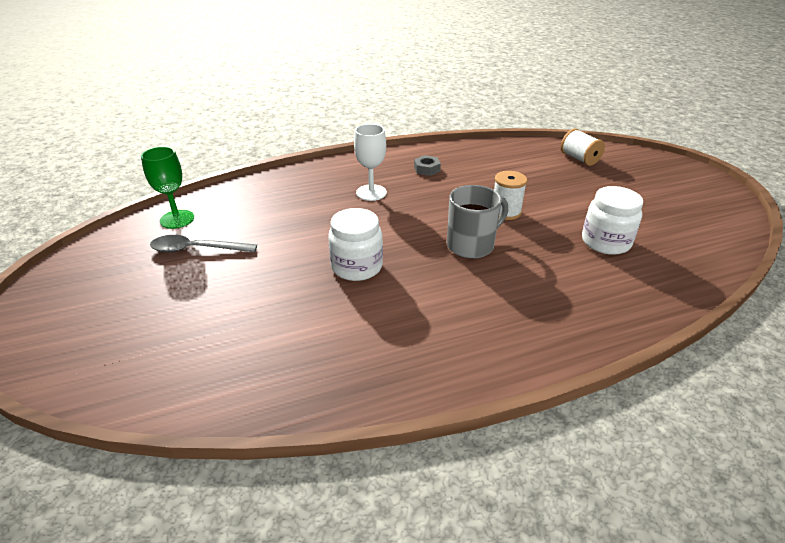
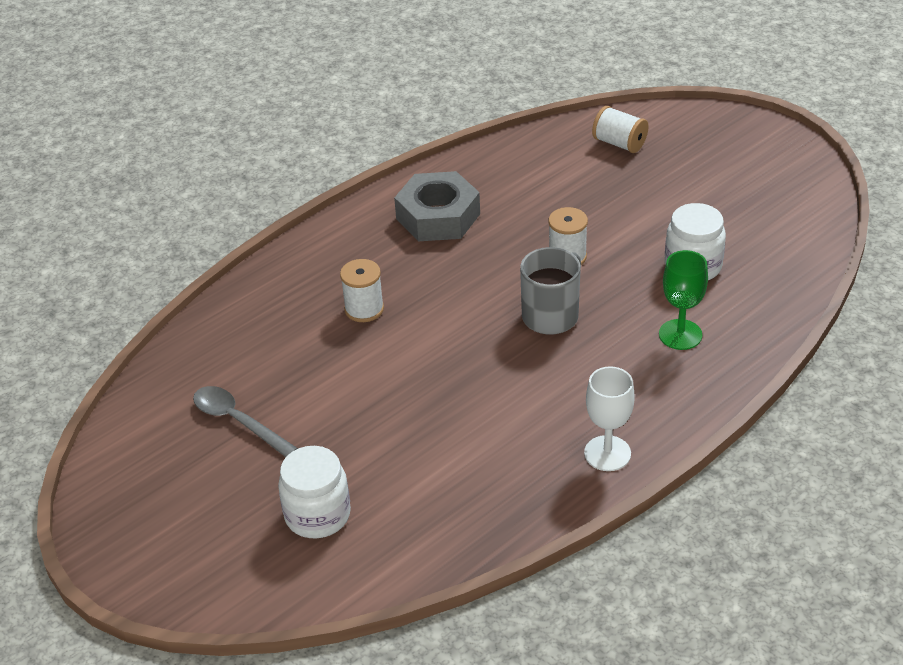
camera: 20 degrees left, 5 degrees up
(177, 219) = (174, 389): green goblet -> green goblet (680, 334)
(196, 249) = (238, 421): grey spoon -> grey spoon turned 60 degrees clockwise
(338, 207) = (364, 309): none -> white spool
(357, 267) = (441, 383): white jar -> white jar (317, 515)
(371, 193) = (391, 275): white goblet -> white goblet (607, 453)
(427, 169) = (438, 216): grey nut -> grey nut, size x2.24

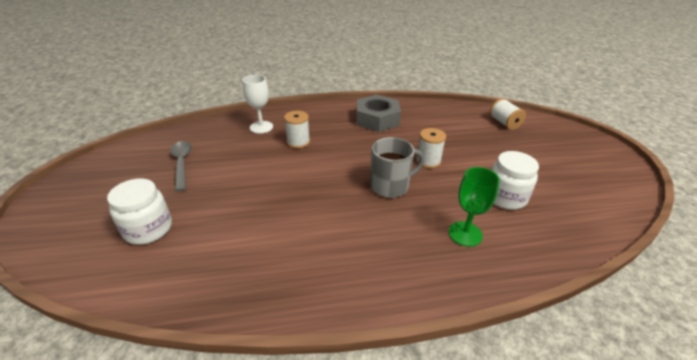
camera: 30 degrees right, 5 degrees down
(607, 453) = (345, 288): white goblet -> white goblet (261, 127)

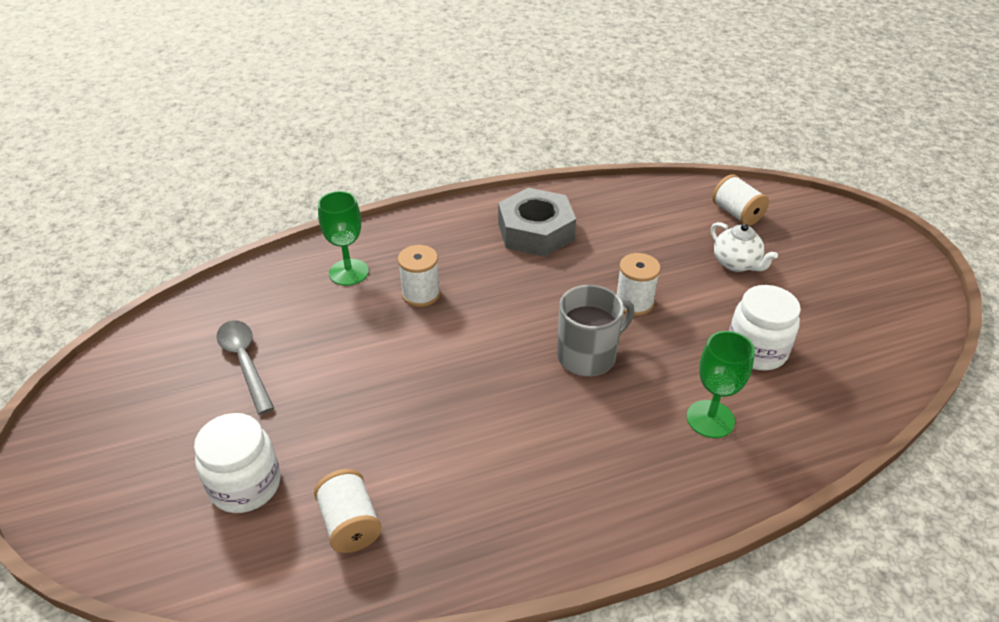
camera: 10 degrees left, 5 degrees up
(201, 262) = (350, 524): none -> white spool
(261, 127) = (349, 272): white goblet -> green goblet
(499, 148) = (736, 264): none -> white teapot

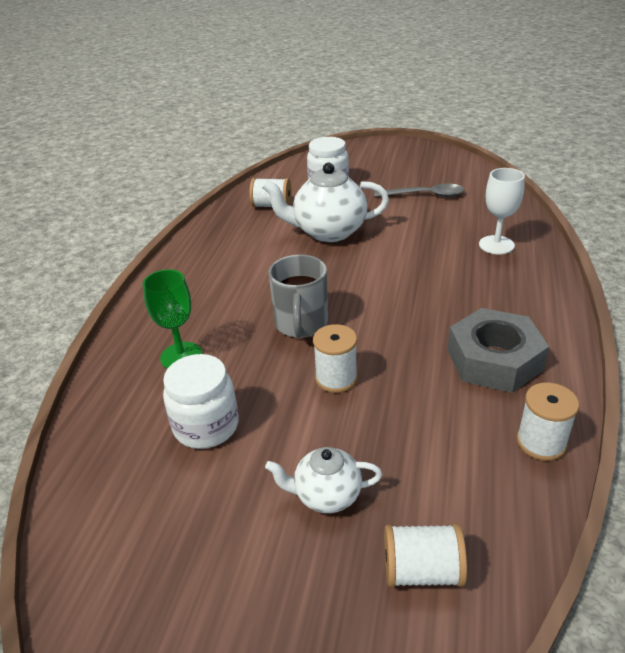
camera: 125 degrees right, 5 degrees down
(349, 272) = (496, 245): green goblet -> white goblet
(395, 417) = (328, 232): none -> white teapot
(421, 294) = (443, 269): white spool -> white spool (541, 442)

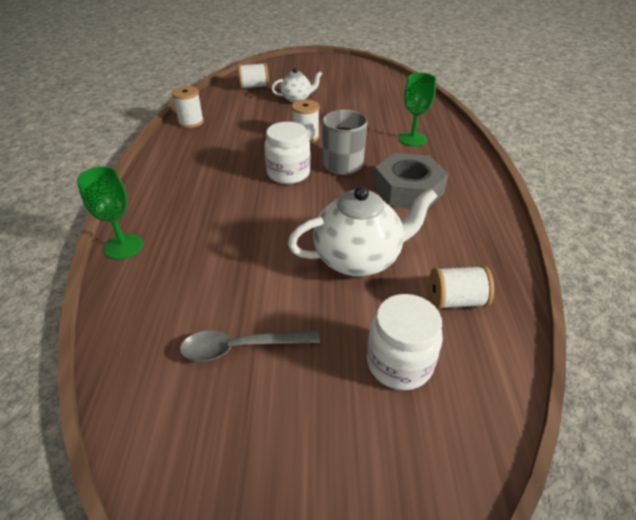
camera: 165 degrees right, 5 degrees up
(206, 426) = (369, 113): white jar -> white jar (288, 173)
(494, 360) = (204, 154): grey nut -> grey nut (408, 190)
(496, 245) = (167, 256): white goblet -> none
(542, 255) = (123, 246): none -> green goblet

